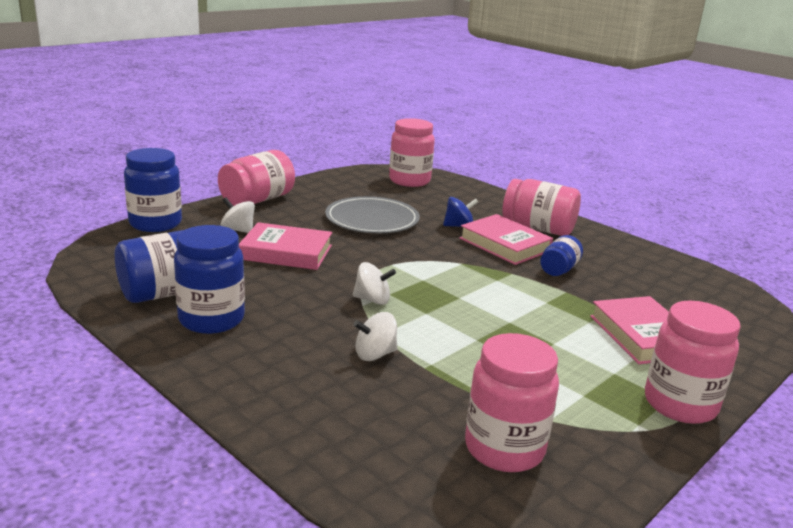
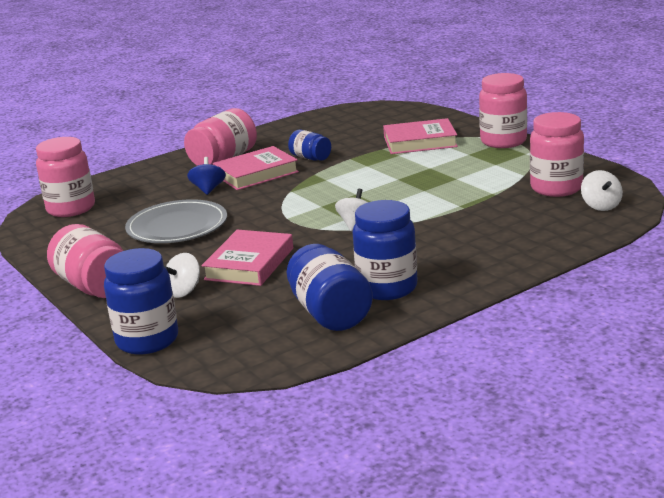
camera: 75 degrees left, 0 degrees up
(375, 354) = (446, 223): white spinning top -> white spinning top (601, 206)

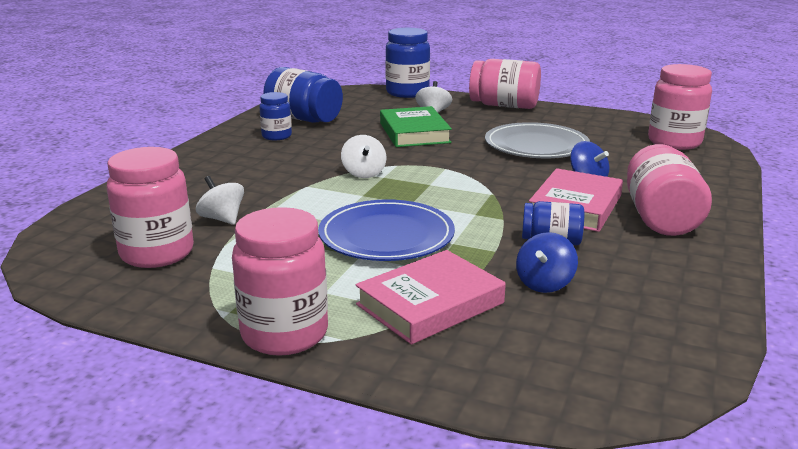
camera: 145 degrees right, 0 degrees up
(249, 264) = (414, 133): pink book -> green book
(351, 141) = (544, 283): none -> blue spinning top
(387, 288) = (276, 136): blue jar -> blue jar, size x0.58
(400, 176) = (386, 236): none -> blue plate
(601, 206) = (92, 238): white spinning top -> white spinning top (222, 219)

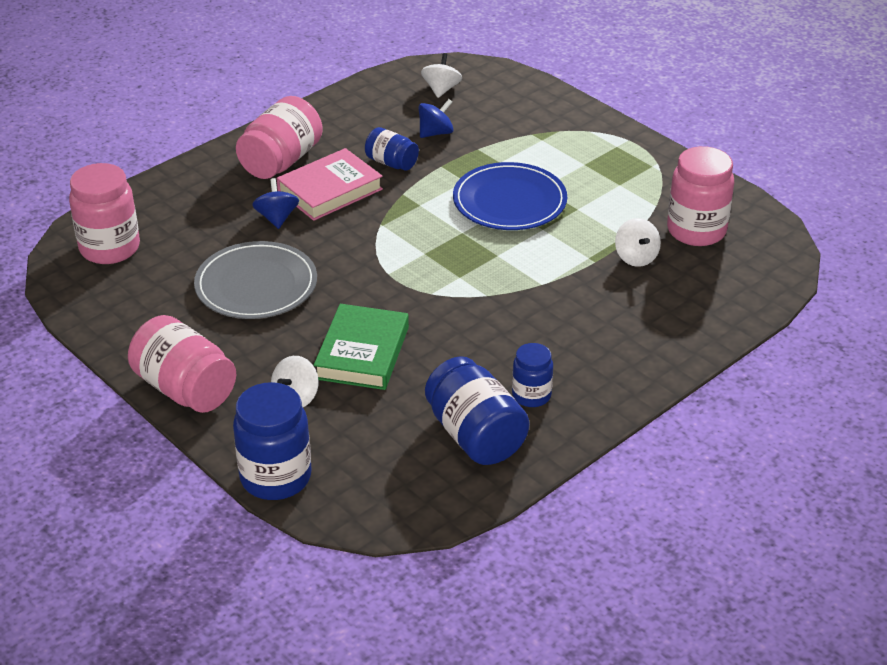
camera: 155 degrees left, 15 degrees up
(284, 334) = (622, 142): pink jar -> none
(364, 173) = (474, 288): white spinning top -> white spinning top (441, 89)
(430, 304) = (521, 138): pink book -> none

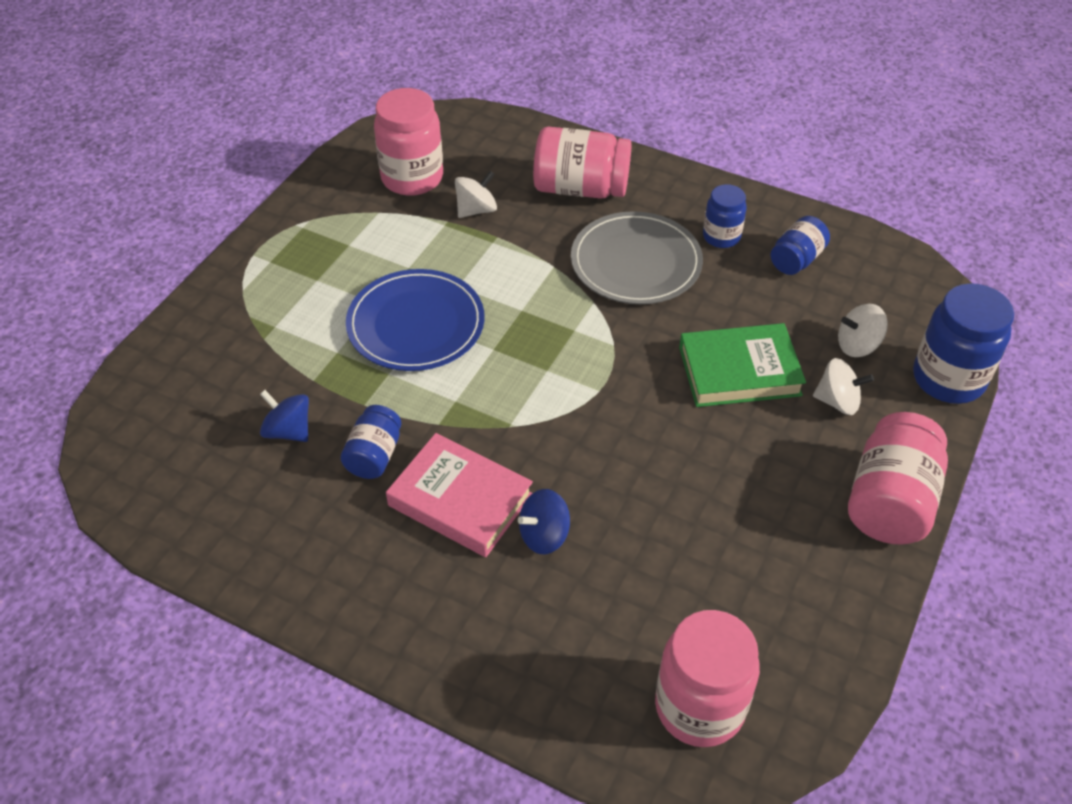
camera: 110 degrees left, 10 degrees up
(256, 285) = (684, 505): grey plate -> grey plate (636, 262)
(281, 161) = (412, 581): pink jar -> pink jar (580, 188)
(441, 89) = (174, 456): white spinning top -> white spinning top (857, 345)
(475, 435) = (796, 259): blue jar -> blue jar, size x0.58

